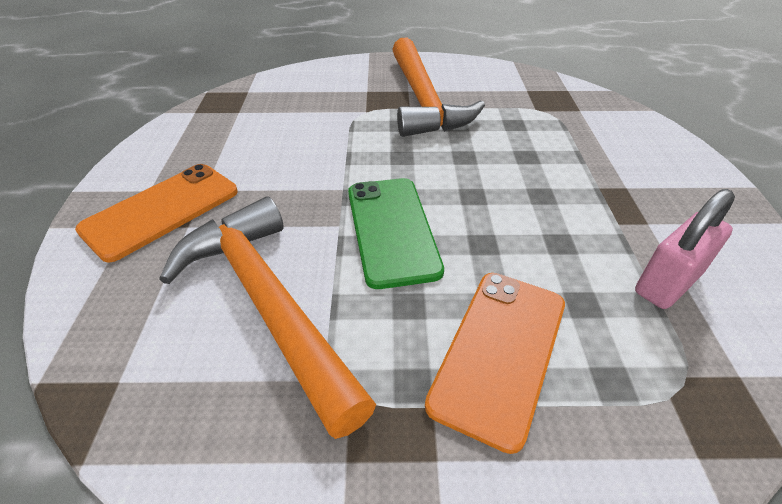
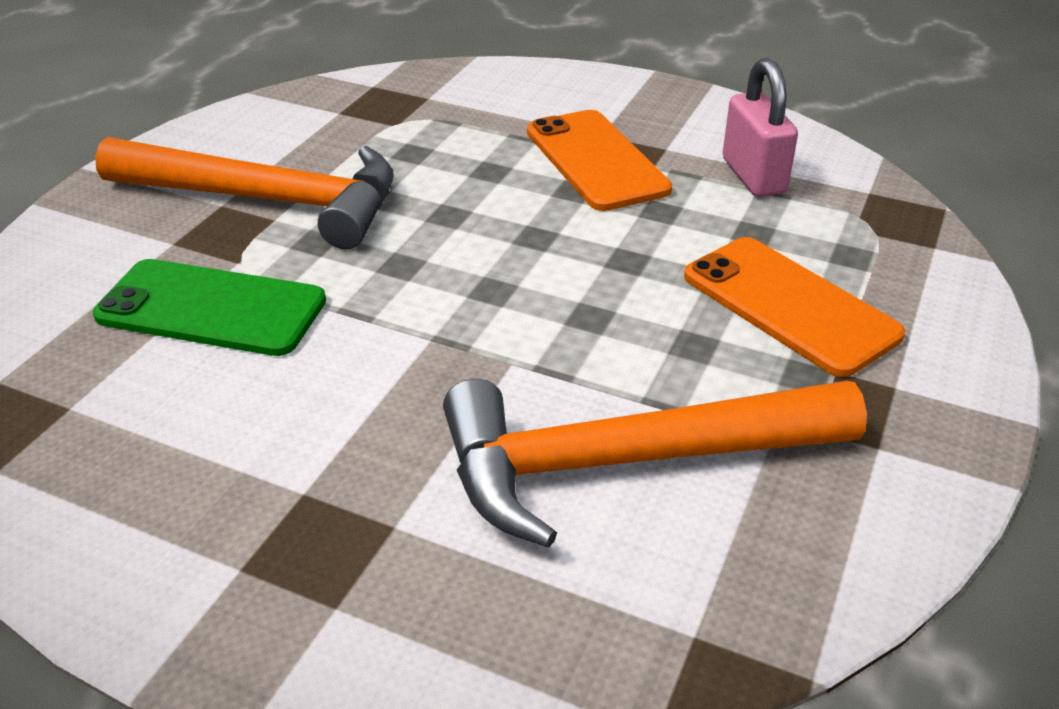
camera: 65 degrees left, 5 degrees down
(161, 210) = (323, 555): orange phone -> orange phone (596, 160)
(392, 230) = (555, 320): green phone -> green phone (211, 308)

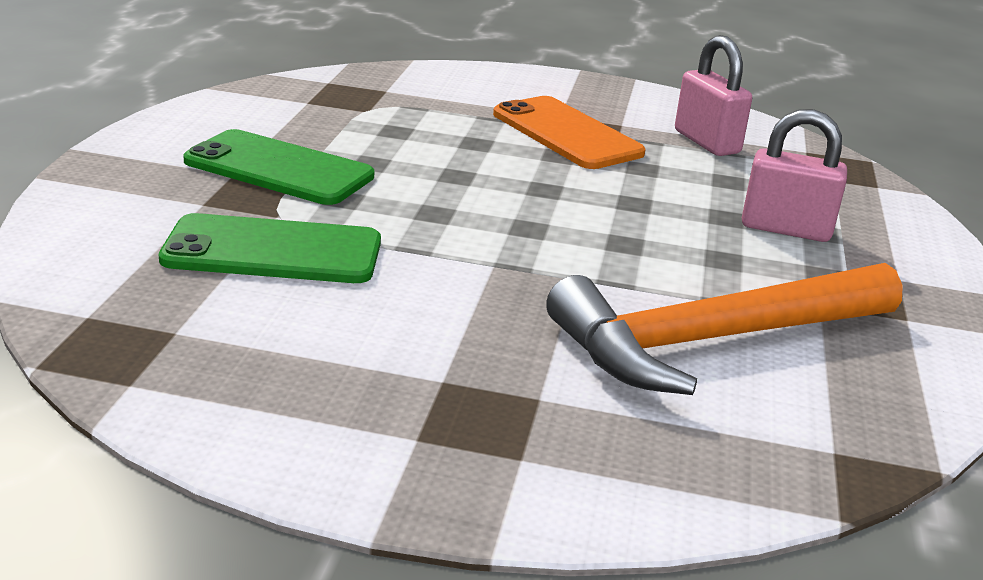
camera: 15 degrees left, 10 degrees down
(268, 200) = (279, 169): orange hammer -> green phone
(789, 305) = (785, 229): orange phone -> pink padlock

